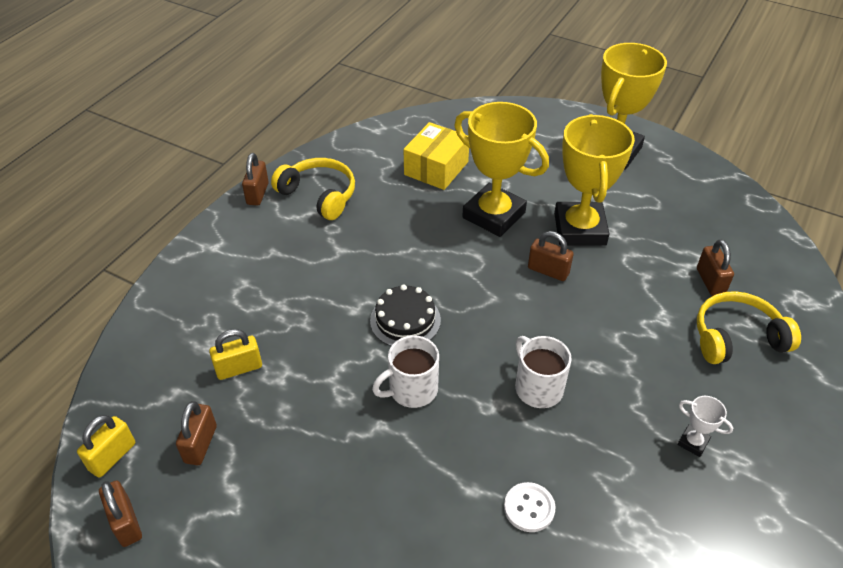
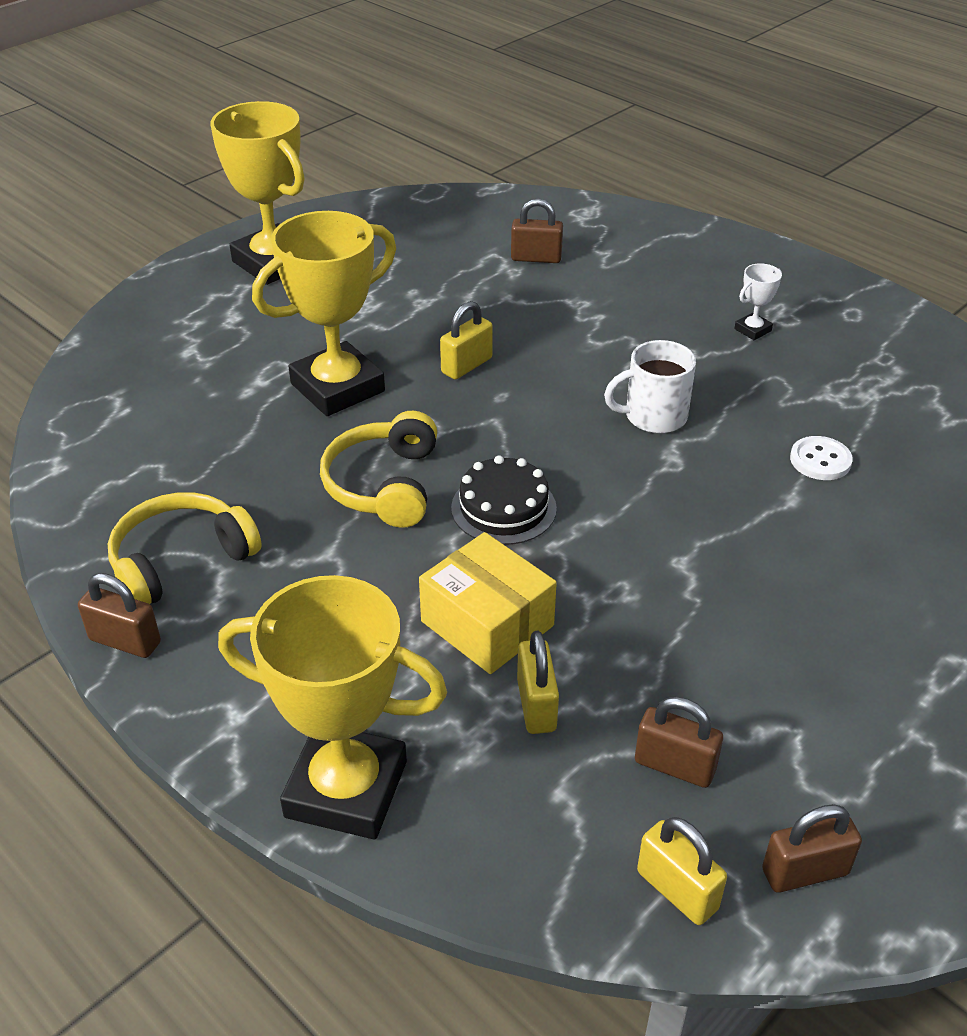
camera: 75 degrees left, 5 degrees down
(411, 389) = (629, 523): white mug -> none
(436, 168) = (201, 421): yellow box -> yellow box (487, 623)
(548, 271) = (467, 365): brown padlock -> yellow padlock
(580, 229) = (405, 324): yellow trophy -> yellow trophy (346, 789)
(737, 338) = (623, 265): yellow headphones -> yellow headphones (384, 485)

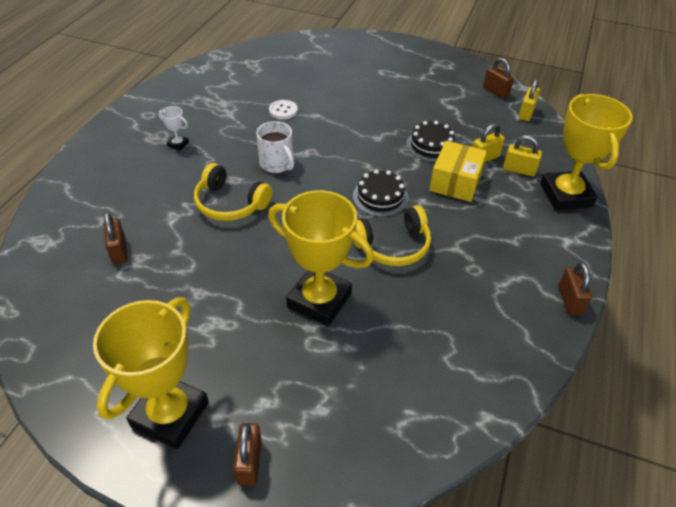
camera: 115 degrees left, 5 degrees up
(181, 561) = (506, 305): yellow headphones -> yellow headphones (230, 203)
(467, 365) = (265, 247): yellow padlock -> yellow padlock (519, 170)
(618, 634) = (431, 145): none -> black cake
(674, 766) = (480, 121): brown padlock -> brown padlock (249, 462)

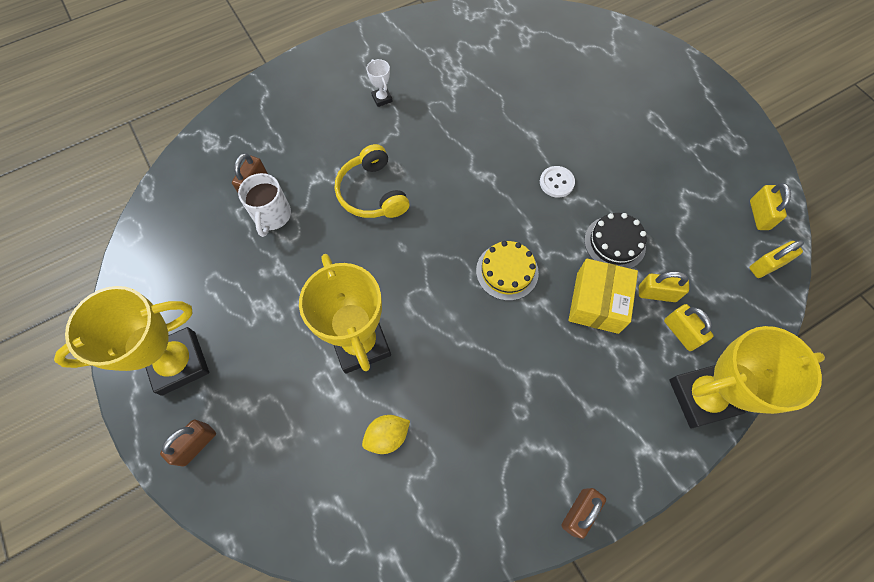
camera: 40 degrees right, 20 degrees up
(277, 164) = (447, 173): white mug -> white mug (272, 216)
(283, 111) = (505, 111): white button -> white button (556, 182)
(380, 197) = (507, 271): black cake -> yellow cake
(393, 245) = (470, 332): yellow headphones -> none
(402, 344) = (387, 436): none -> yellow lemon
(455, 182) = (597, 302): yellow box -> yellow box turned 45 degrees counterclockwise
(495, 91) = (759, 215): brown padlock -> yellow padlock
(566, 195) = (702, 397): yellow trophy -> yellow trophy turned 45 degrees clockwise

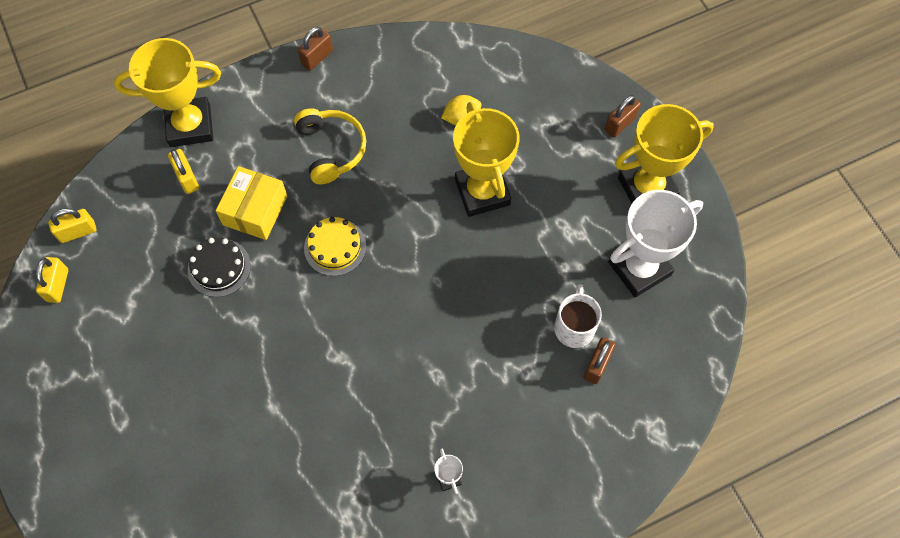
camera: 175 degrees left, 0 degrees up
(202, 274) = (639, 268): none -> white trophy
(372, 193) = (465, 346): yellow headphones -> yellow headphones (331, 149)
(556, 182) = (260, 341): white button -> none
(657, 293) = (195, 214): yellow padlock -> none

